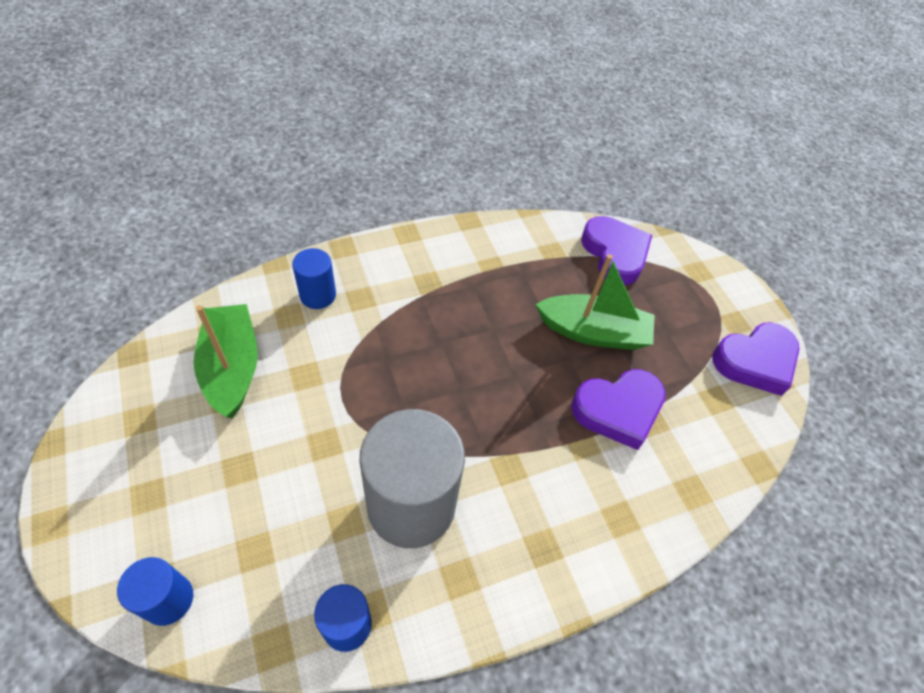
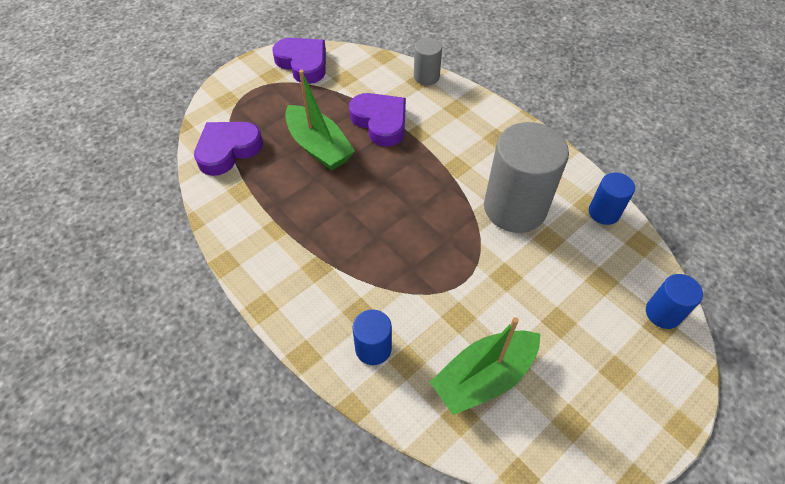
camera: 105 degrees left, 0 degrees up
(593, 332) = (319, 147): green boat -> green boat turned 150 degrees clockwise
(700, 506) = (426, 77): none -> grey cylinder

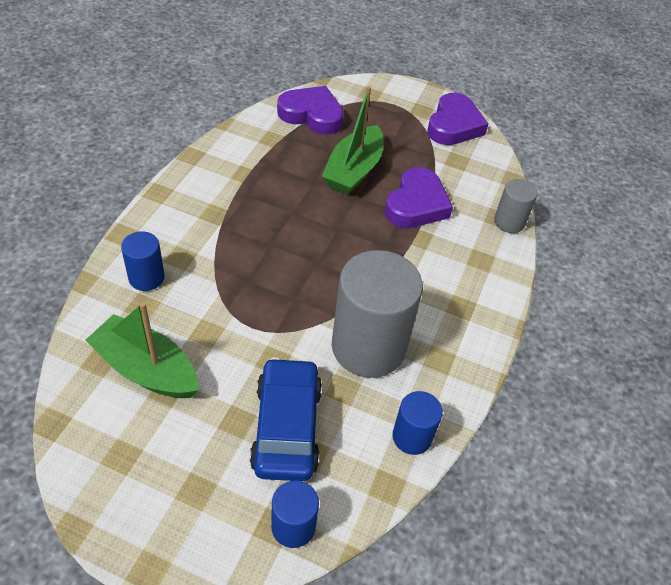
camera: 60 degrees right, 5 degrees down
(575, 288) = (286, 427): none -> blue car

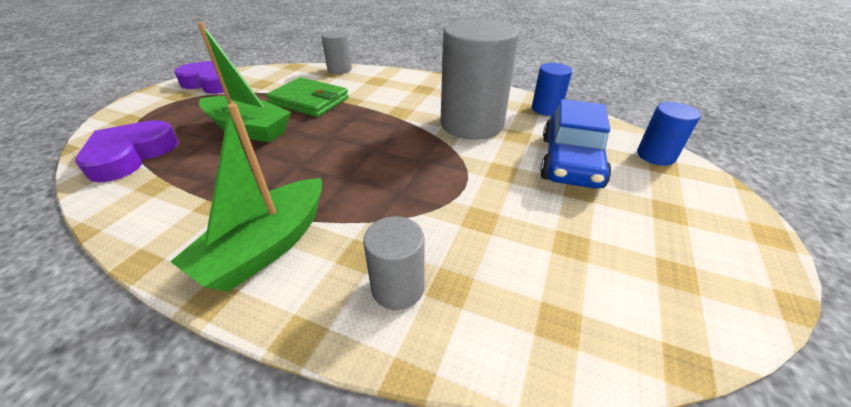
camera: 85 degrees left, 10 degrees down
(146, 277) = (398, 287): blue cylinder -> grey cylinder
(146, 369) = (551, 266): green boat -> green boat (267, 246)
(286, 427) = (570, 161): blue car -> blue car turned 75 degrees counterclockwise
(416, 204) = (309, 101): purple heart -> green wallet

